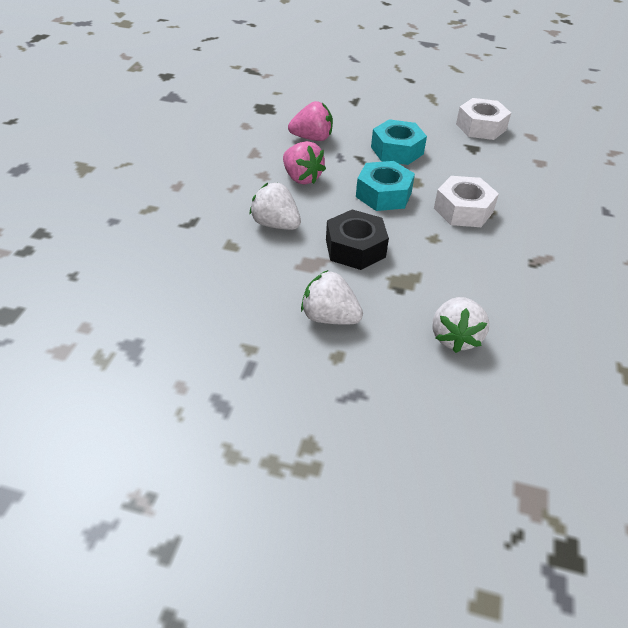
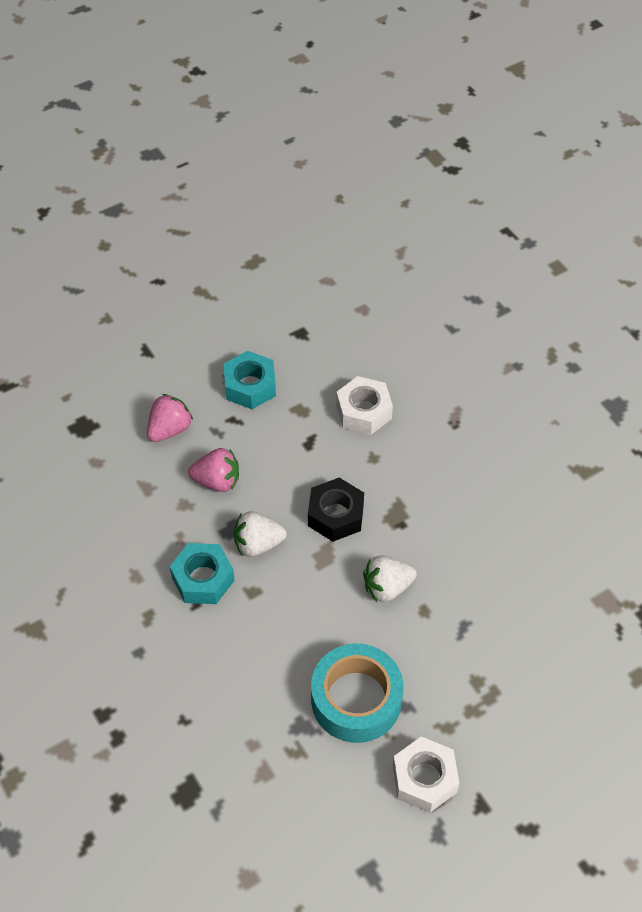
camera: 45 degrees left, 10 degrees up
(195, 366) = (356, 699): none -> turquoise tape
(383, 194) = (295, 445): turquoise nut -> turquoise nut (203, 579)
(455, 337) = (471, 532): white strawberry -> none
(481, 127) = (281, 301): white nut -> white nut (424, 779)

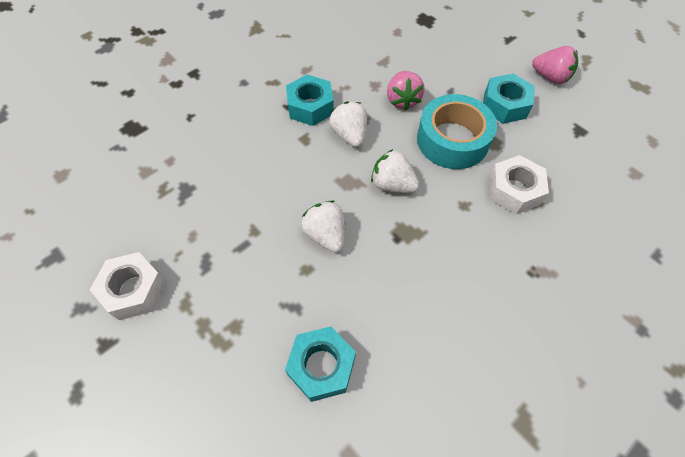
camera: 80 degrees right, 5 degrees up
(169, 429) = (441, 64): pink strawberry -> pink strawberry (550, 77)
(336, 515) = (392, 184): black nut -> white strawberry
(356, 699) = (211, 225): turquoise tape -> turquoise tape (452, 140)
(523, 610) = (321, 366): none -> turquoise nut

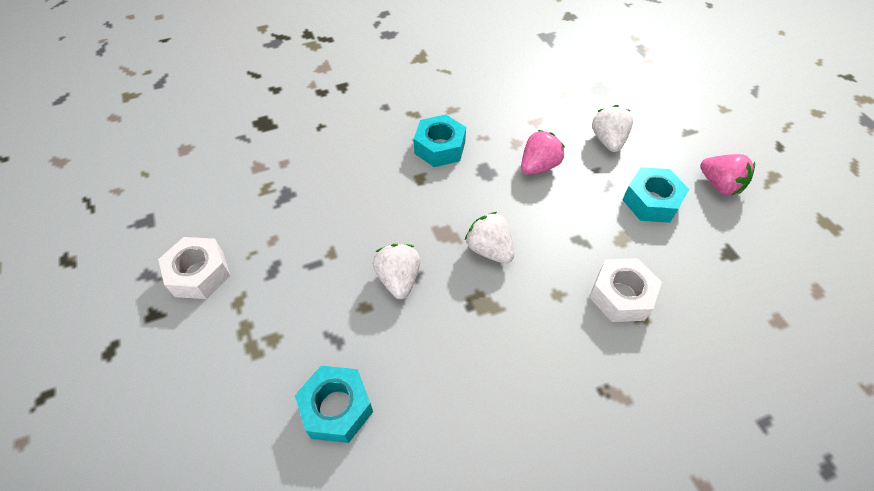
camera: 20 degrees right, 5 degrees down
(349, 135) = (467, 186): white strawberry -> white strawberry (608, 140)
(402, 100) = (538, 166): pink strawberry -> pink strawberry turned 150 degrees counterclockwise
(452, 140) = (575, 222): turquoise tape -> none

